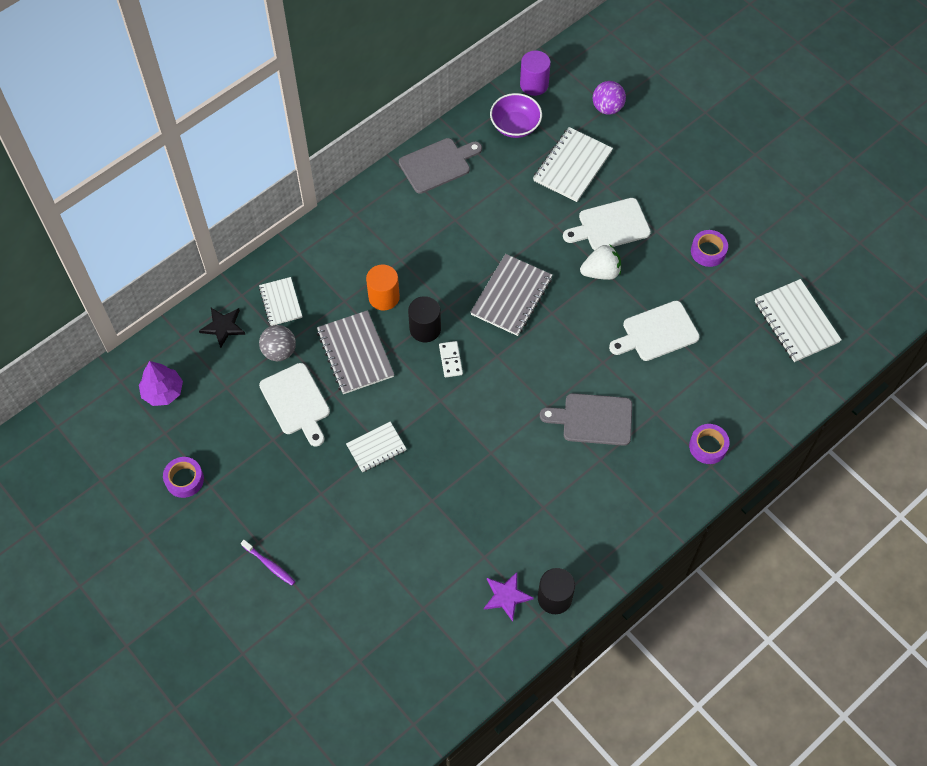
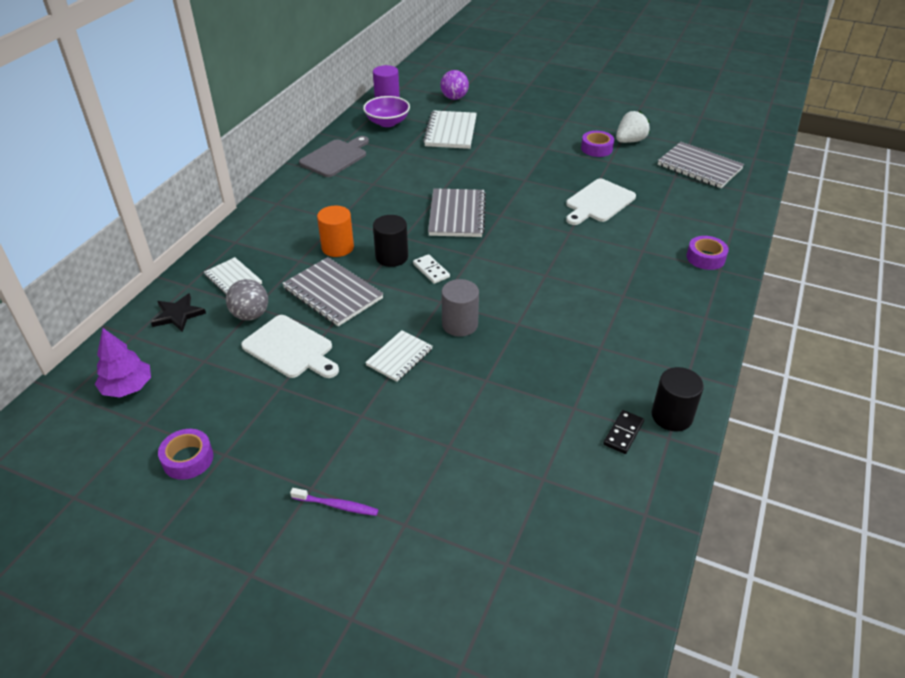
camera: 25 degrees left, 20 degrees down
(442, 433) = (460, 324): none -> grey cylinder
(506, 596) = (623, 433): purple star -> black domino
(593, 419) = (593, 271): grey cutting board -> none
(601, 272) = (522, 181): white strawberry -> white strawberry (630, 141)
(610, 225) = (507, 154): white cutting board -> none
(796, 322) = (699, 167): white notebook -> grey notebook

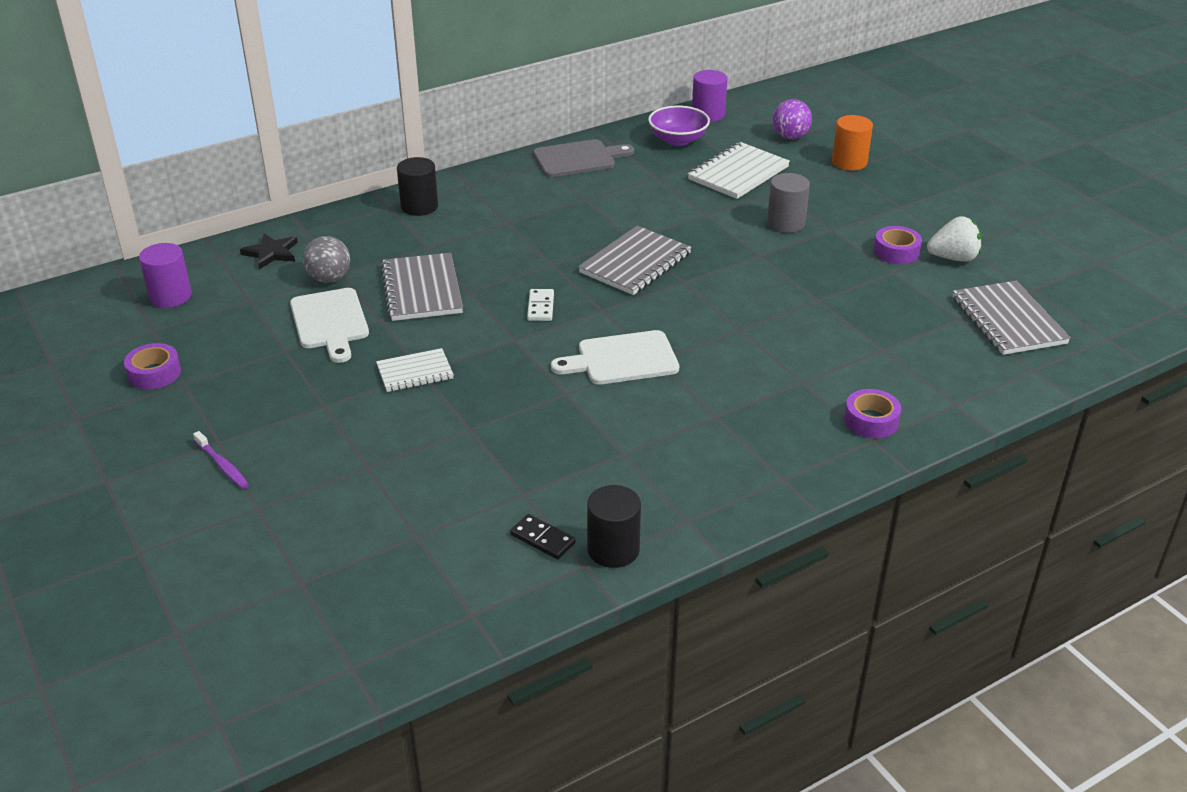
camera: 35 degrees right, 5 degrees down
(127, 387) = (170, 296): purple tree -> purple cylinder
(233, 279) = (349, 241): white notebook -> none
(337, 247) = (476, 249): orange cylinder -> orange cylinder (849, 162)
(392, 257) = (517, 278): black cylinder -> black cylinder (419, 206)
(460, 324) = (507, 369): grey cylinder -> grey cylinder (786, 223)
(598, 202) = (817, 311): white cutting board -> white cutting board (622, 359)
(623, 433) = (542, 539): black domino -> black domino turned 60 degrees clockwise

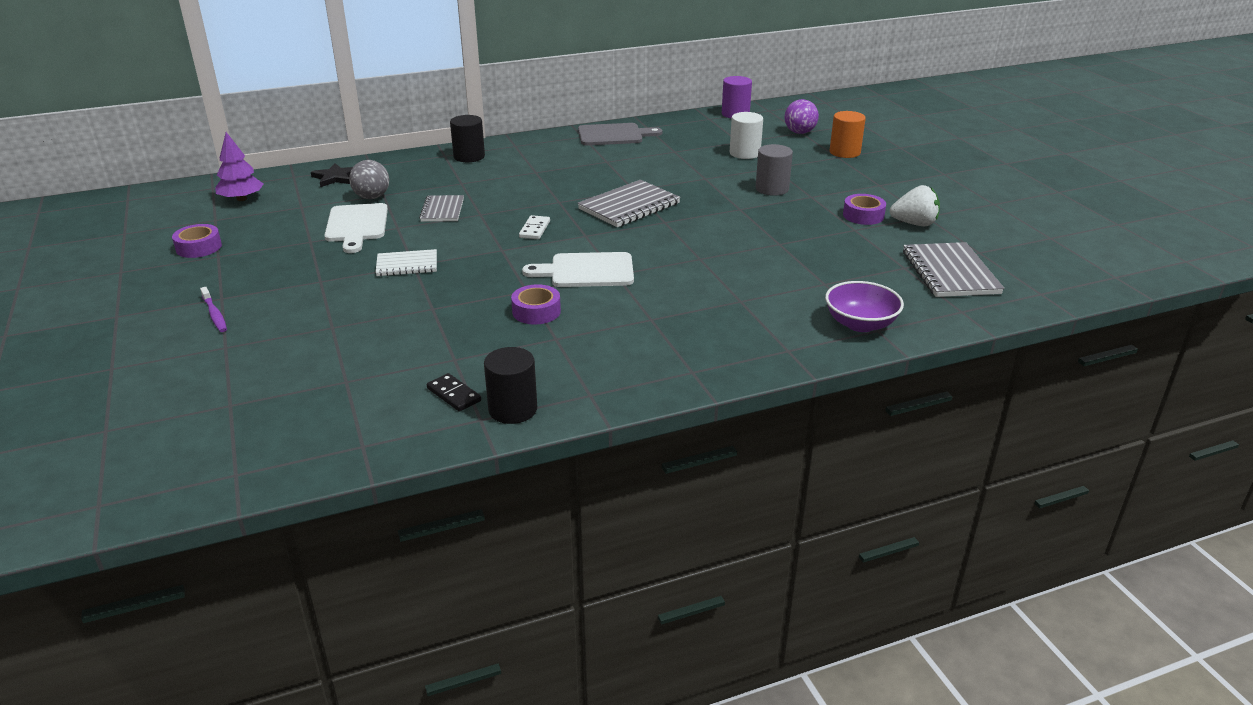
camera: 10 degrees right, 5 degrees down
(170, 296) = (241, 199): purple cylinder -> purple tree
(422, 290) = (442, 210): grey notebook -> grey notebook, size x0.62
(678, 140) = (702, 128): purple bowl -> purple bowl (860, 324)
(738, 173) = (744, 153): white notebook -> white cylinder
(871, 421) = (792, 335): purple tape -> purple tape (536, 311)

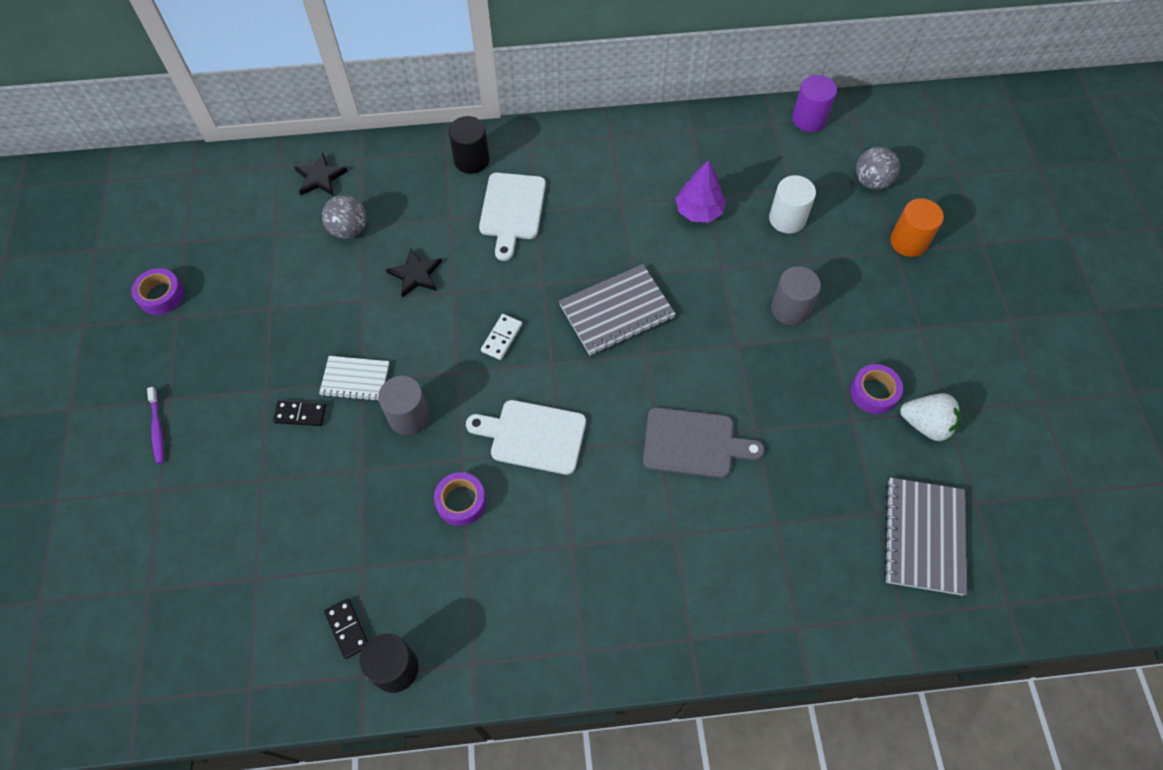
camera: 15 degrees right, 30 degrees up
(241, 199) = (217, 204): purple tree -> purple tree (698, 211)
(356, 225) = (321, 287): white cutting board -> white cutting board (512, 210)
(360, 288) = (300, 414): none -> black domino
(442, 210) = (416, 274): grey notebook -> black star
(466, 276) = (408, 416): none -> grey cylinder
(614, 135) = (647, 142): grey cutting board -> grey cutting board (694, 443)
(799, 132) = (871, 181): purple ball -> grey ball
(860, 324) = (784, 611): purple bowl -> none

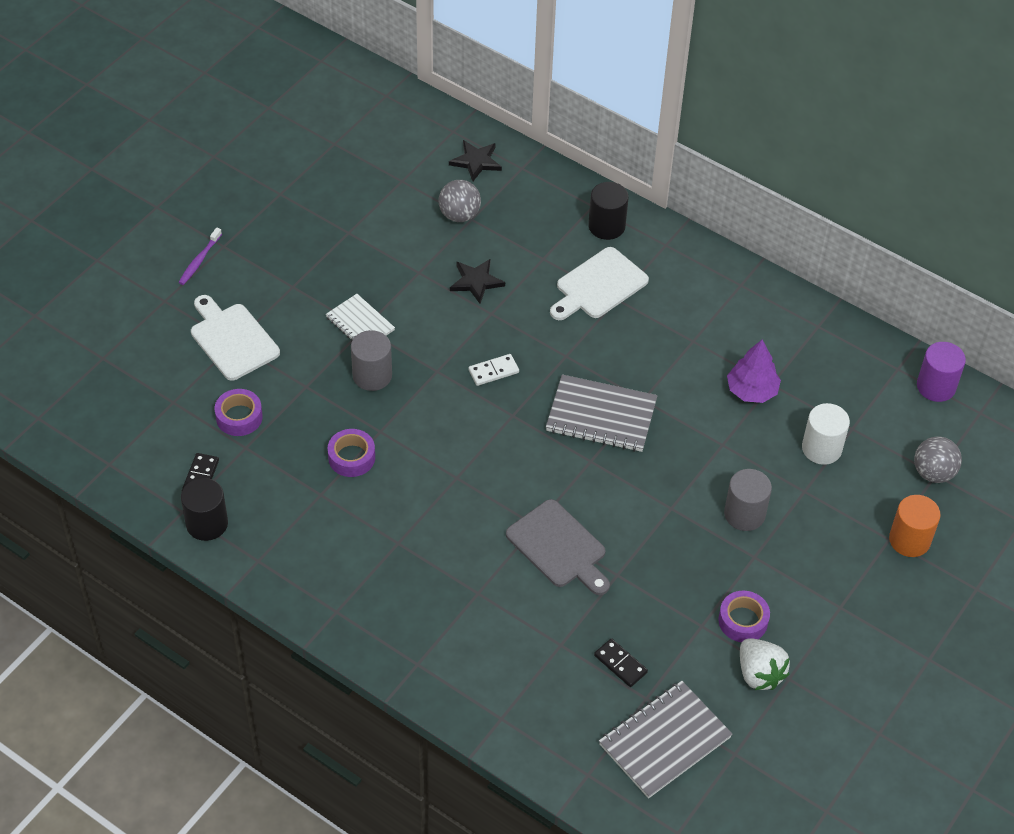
camera: 40 degrees right, 10 degrees down
(161, 295) = (283, 171): purple tape -> purple tape (239, 417)
(300, 414) = (300, 319): black domino -> black domino (620, 664)
(533, 436) = (446, 453): white cutting board -> white cutting board (232, 339)

